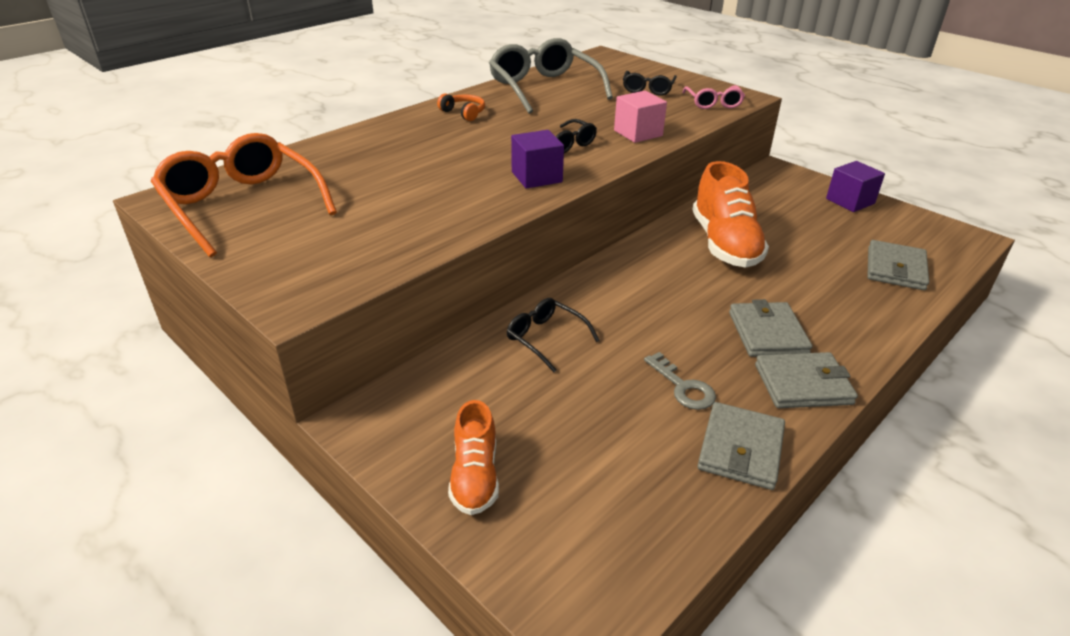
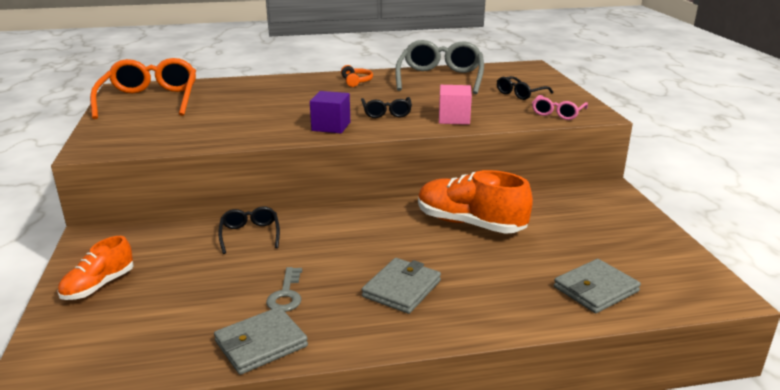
camera: 35 degrees right, 10 degrees down
(724, 244) = (470, 224): orange shoe -> orange shoe turned 90 degrees clockwise
(803, 384) = (371, 329): grey wallet -> none
(850, 201) = (642, 230): purple cube -> none

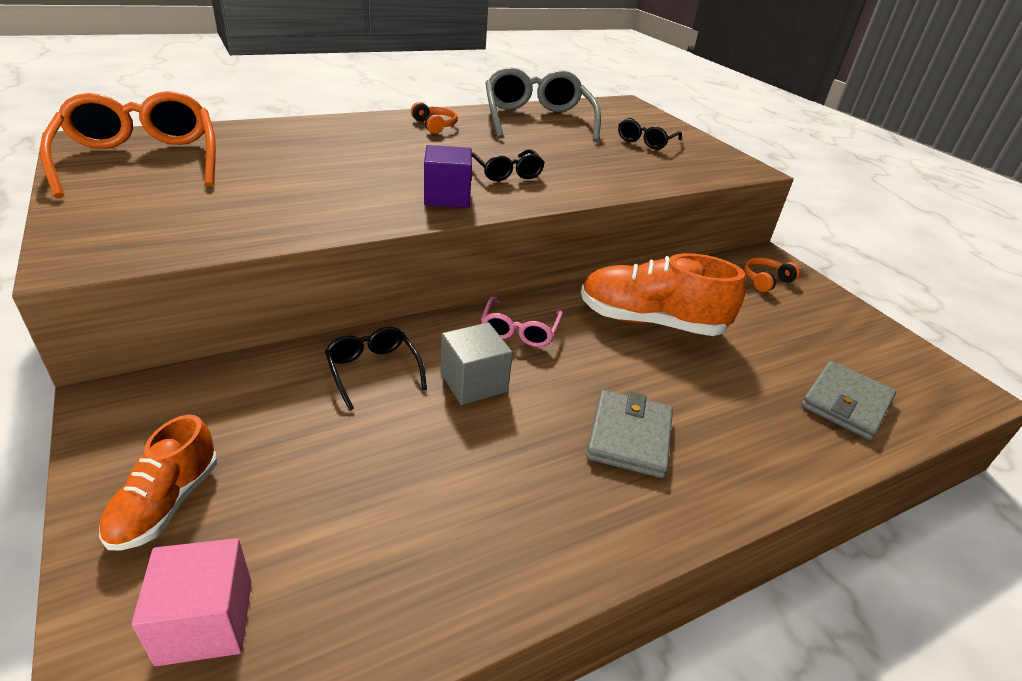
camera: 20 degrees left, 10 degrees up
(261, 344) = (491, 573): grey wallet -> none
(286, 294) = (480, 472): grey key -> none
(312, 247) = (473, 382): none -> grey cube
(454, 118) = (596, 179): pink cube -> pink cube (205, 621)
(557, 113) = (707, 167): pink glasses -> pink glasses (519, 330)
(594, 204) = (765, 281): none -> orange headphones

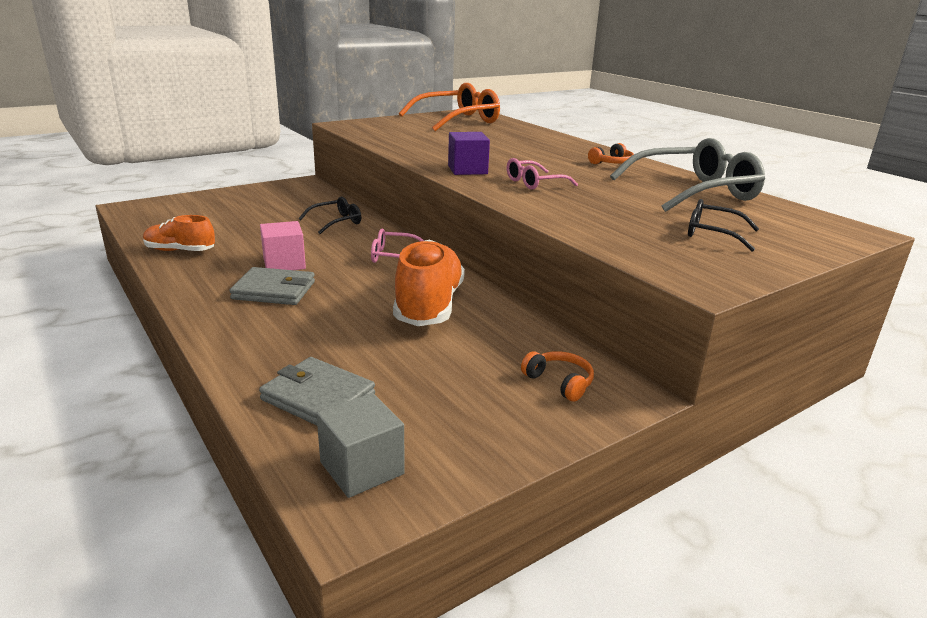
camera: 85 degrees right, 10 degrees down
(166, 503) = (238, 198): orange shoe -> orange shoe (180, 251)
(205, 621) = (174, 211): pink cube -> pink cube (284, 264)
(473, 382) = (329, 245): grey cube -> grey cube (362, 468)
(506, 172) = (534, 183): black glasses -> pink glasses

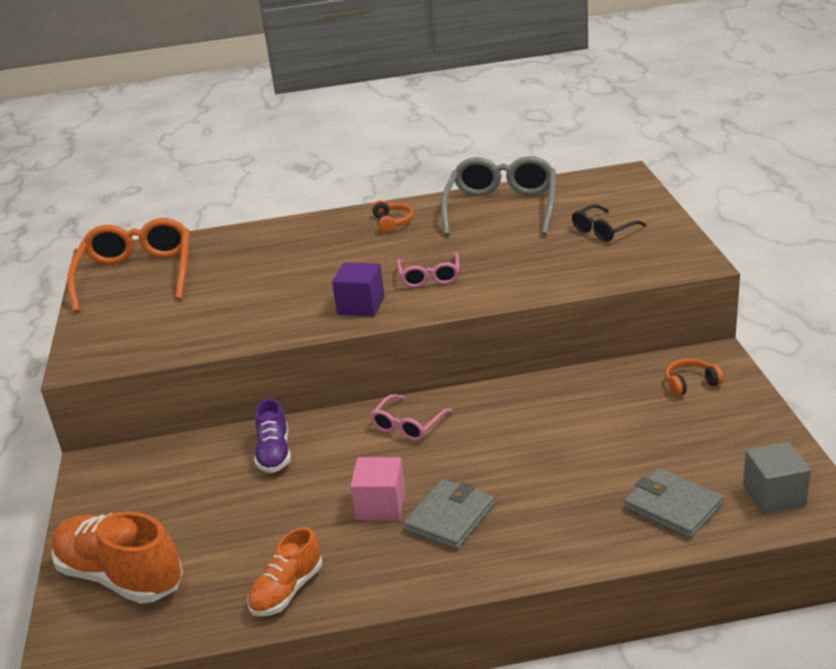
camera: 60 degrees left, 5 degrees up
(318, 397) = (673, 507): grey wallet -> grey wallet turned 75 degrees clockwise
(336, 222) = (274, 453): black glasses -> purple shoe
(429, 305) = (534, 422): orange shoe -> orange shoe (121, 576)

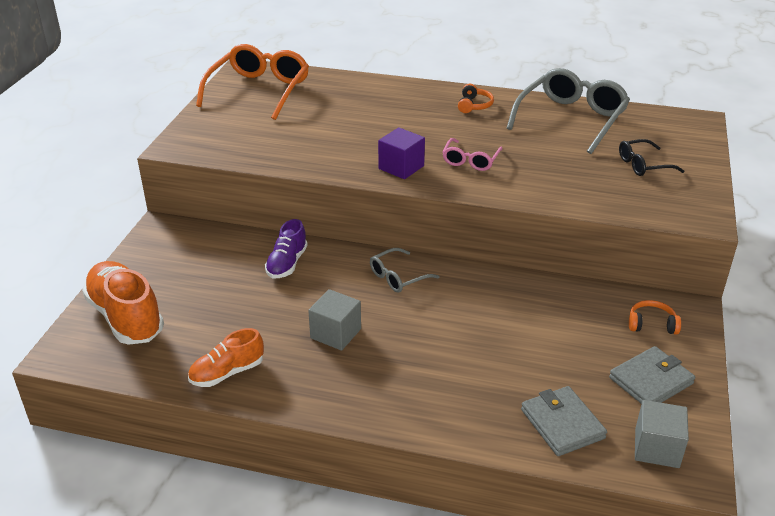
camera: 20 degrees right, 5 degrees up
(381, 505) = (335, 333): pink cube -> grey cube
(408, 425) = (398, 277): pink glasses -> grey glasses
(450, 518) = (380, 363): grey wallet -> grey wallet (651, 381)

